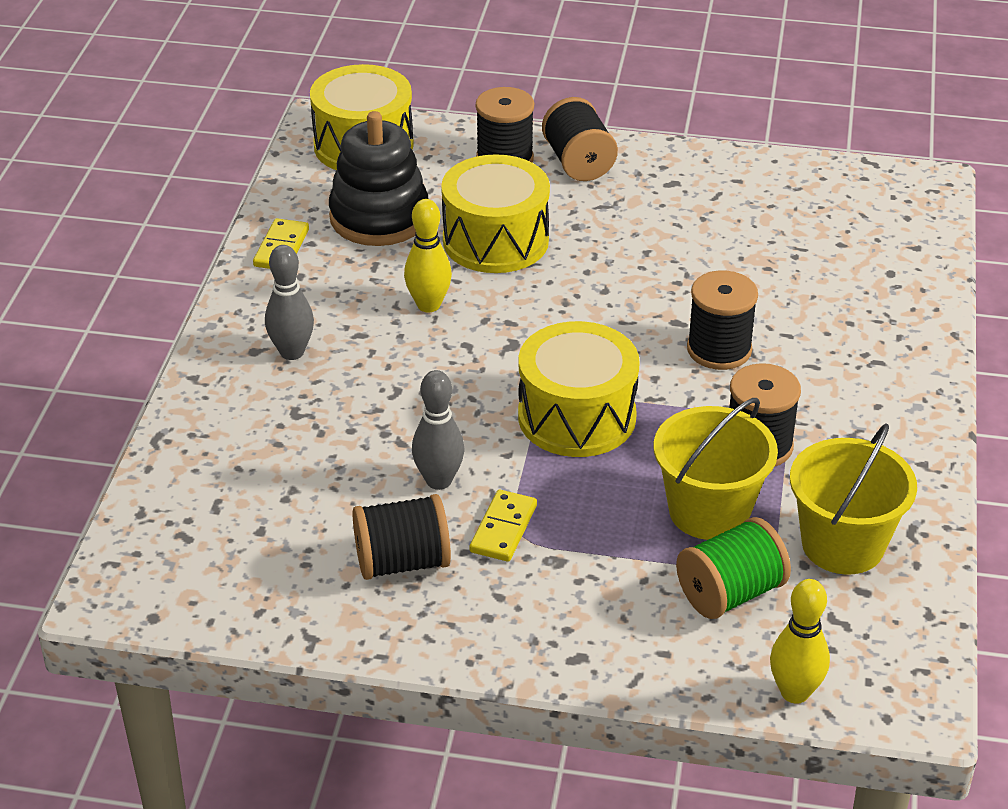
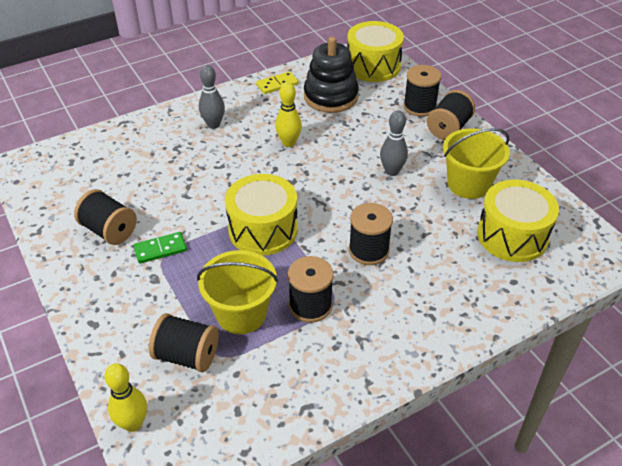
camera: 50 degrees right, 5 degrees up
(439, 480) = (173, 211): grey bowling pin -> grey bowling pin (392, 171)
(495, 240) = (358, 136): yellow drum -> yellow drum (512, 236)
(503, 529) = (160, 249): yellow domino -> green domino
(730, 593) = (187, 355): green spool -> black spool
(842, 545) = (266, 382): yellow bucket -> yellow bucket (468, 184)

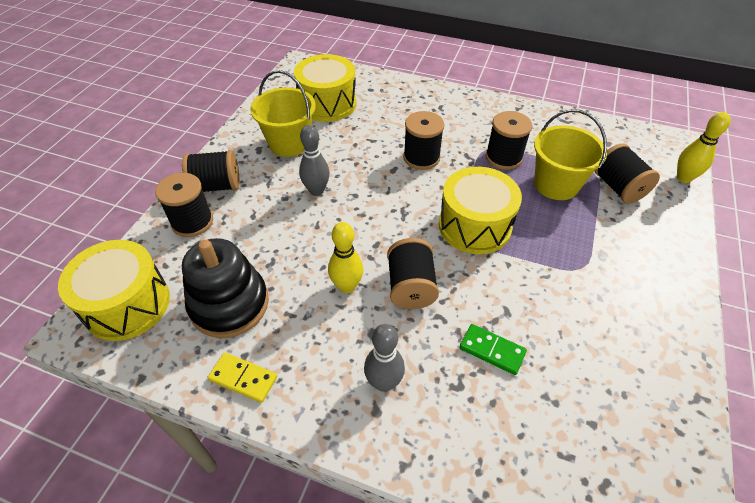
camera: 130 degrees left, 5 degrees up
(109, 230) = (615, 333): black spool -> black spool (410, 286)
(160, 249) = (578, 275): green domino -> green domino (492, 350)

